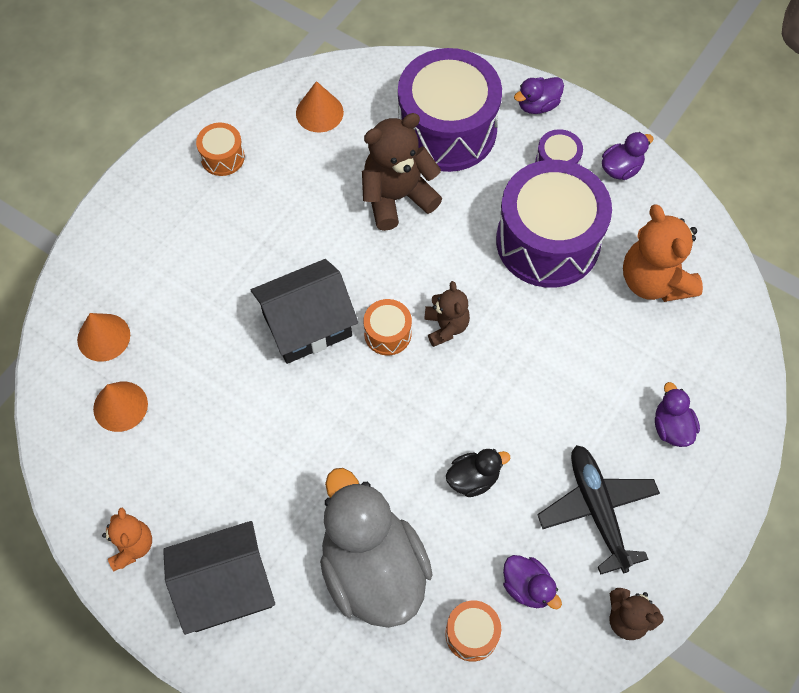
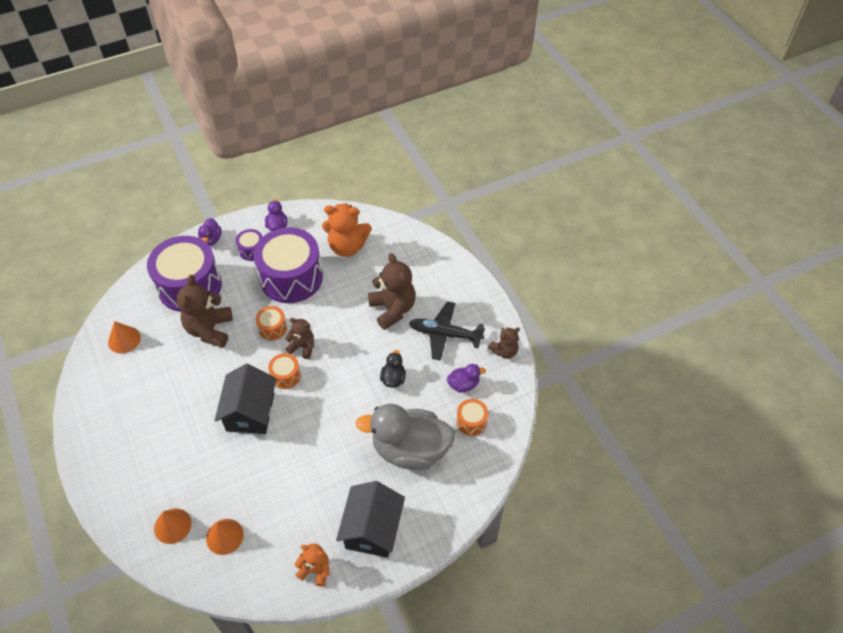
camera: 60 degrees left, 10 degrees down
(222, 157) = (108, 403): orange drum -> orange drum (272, 328)
(590, 409) = (392, 309): none -> brown teddy bear
(671, 427) = (425, 282): purple duck -> none

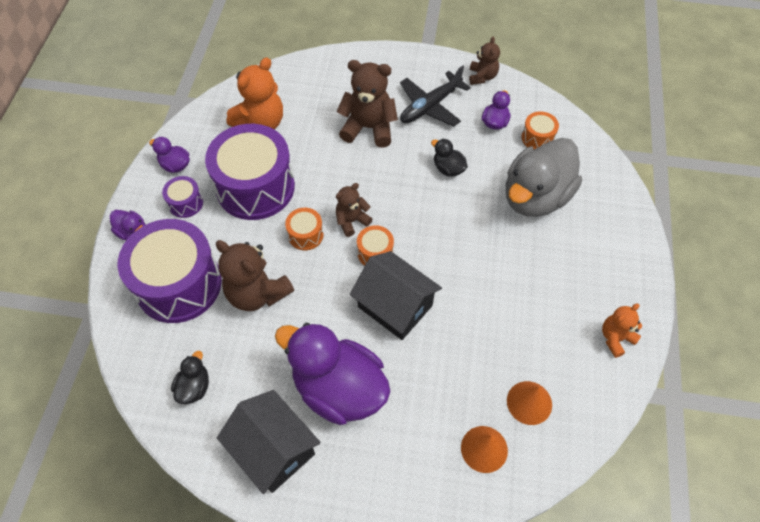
camera: 55 degrees left, 5 degrees up
(124, 339) = (194, 387): orange cone -> black duck
(168, 416) = (339, 389): none -> purple duck
(372, 529) = (600, 269): black house -> black house (273, 449)

